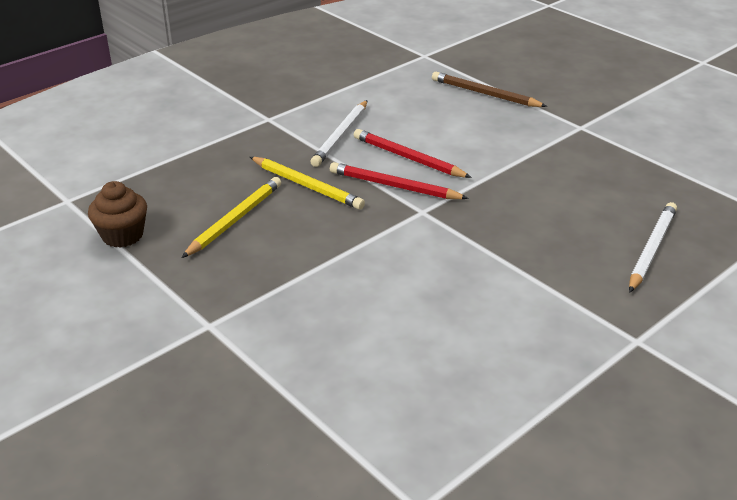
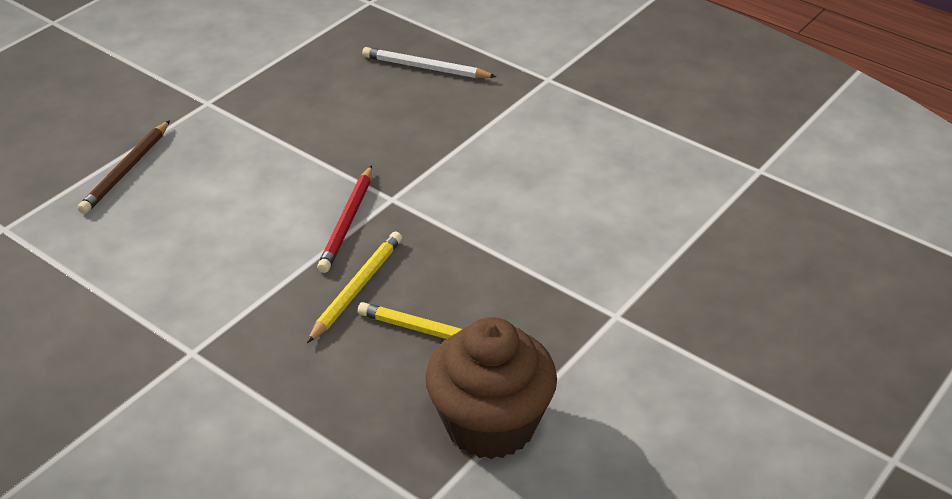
camera: 100 degrees left, 5 degrees up
(122, 235) = (490, 424): brown cupcake -> brown cupcake, size x1.83
(341, 136) = (238, 277): white pencil -> none
(408, 158) = (285, 218): red pencil -> none

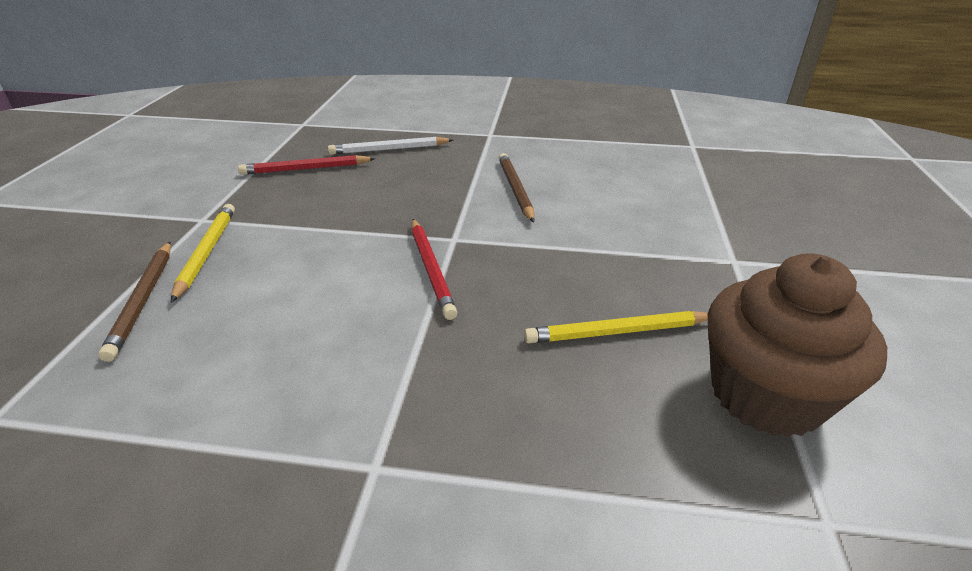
camera: 30 degrees left, 5 degrees down
(329, 69) = (305, 169): none -> red pencil
(357, 288) = (498, 321): yellow pencil -> yellow pencil (206, 252)
(500, 163) = (515, 189): none -> brown pencil

